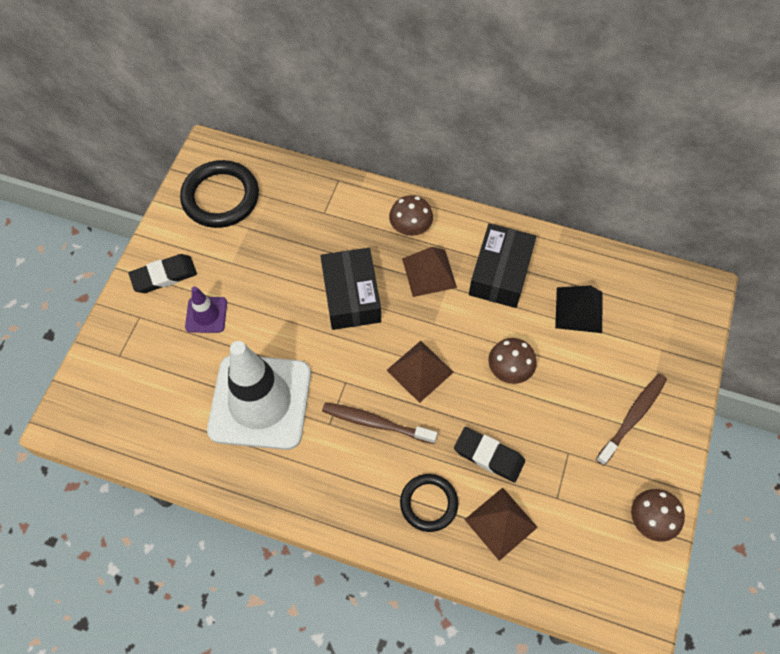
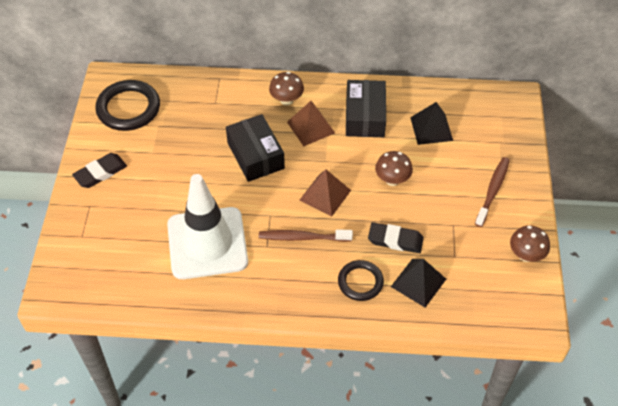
camera: 15 degrees left, 10 degrees down
(206, 315) = (144, 193): purple traffic cone -> none
(501, 523) = (418, 282): brown pyramid -> black pyramid

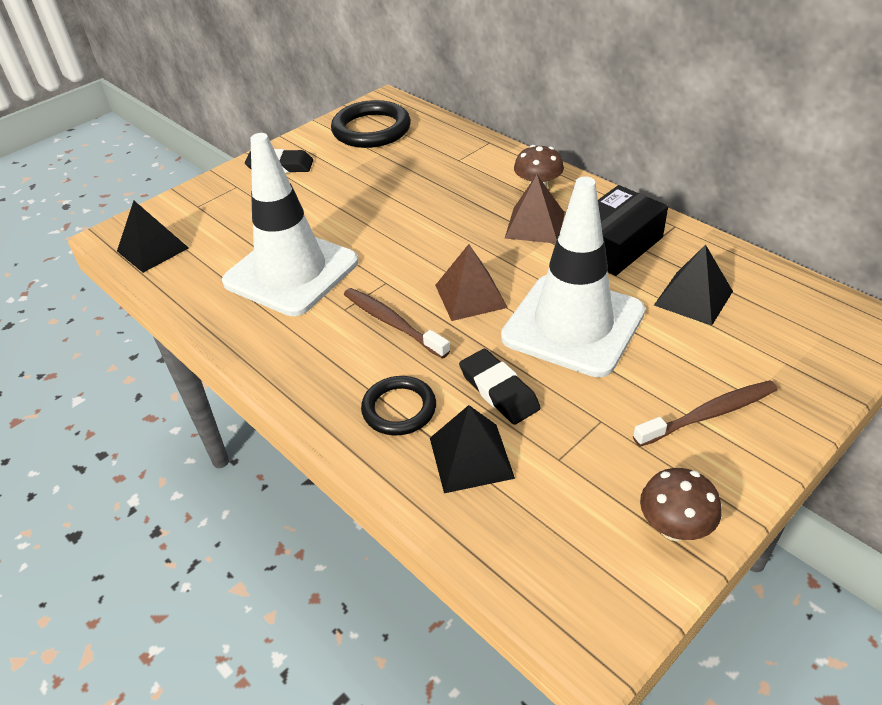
camera: 45 degrees right, 10 degrees down
(95, 284) = (153, 249): none -> black pyramid
(255, 155) = (441, 221): black box -> none
(392, 180) = (573, 325): brown mushroom -> white traffic cone

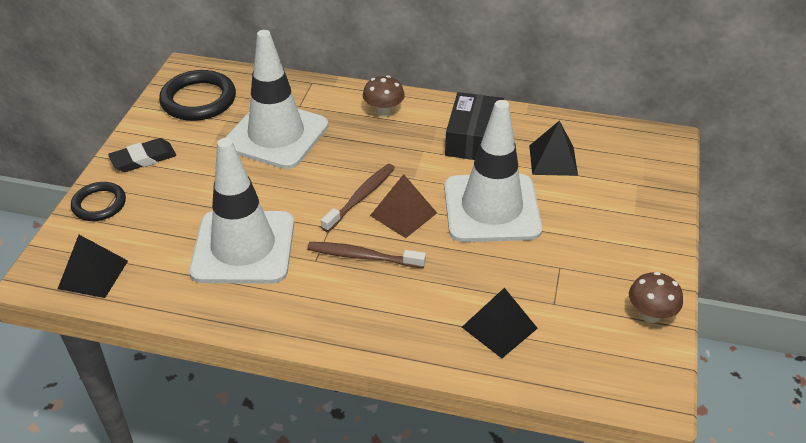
camera: 35 degrees left, 0 degrees up
(399, 409) = (423, 316): black ring -> black ring (99, 204)
(412, 180) = (276, 135): none -> white traffic cone
(499, 390) = (480, 274): black eraser -> none
(535, 225) = (405, 142): brown pyramid -> none
(709, 414) = (618, 236): brown toothbrush -> brown toothbrush (361, 197)

